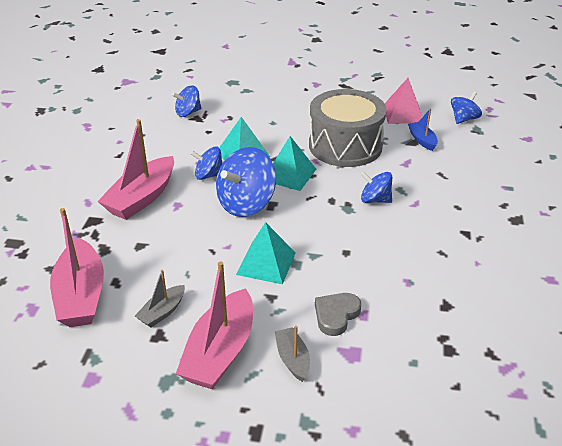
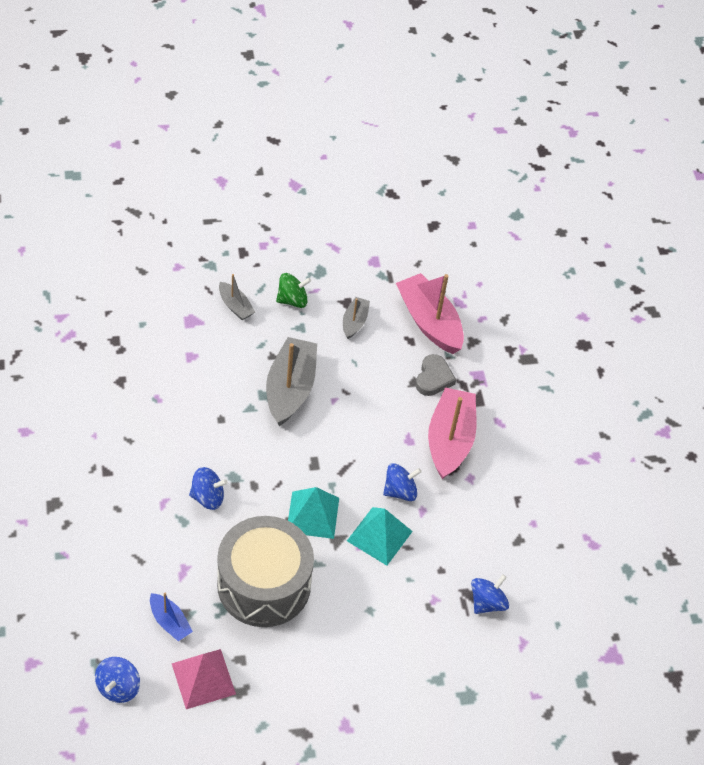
camera: 155 degrees right, 15 degrees up
(220, 352) = (292, 300): pink boat -> green spinning top
(246, 204) = (340, 458): blue spinning top -> none
(266, 263) = (290, 389): turquoise pyramid -> grey boat
(336, 315) = (212, 350): grey heart -> grey heart (433, 378)

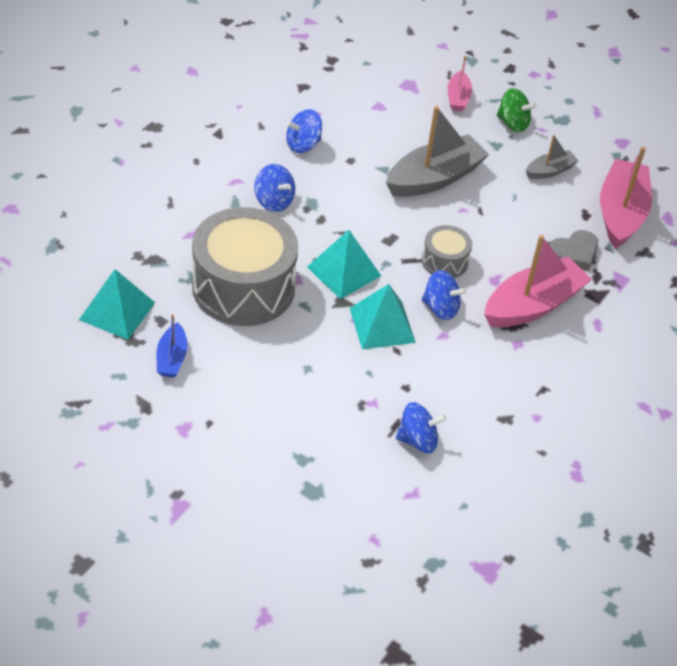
camera: 45 degrees right, 5 degrees down
(118, 687) = (49, 268): blue spinning top -> blue spinning top (303, 145)
(169, 622) = (140, 257): blue boat -> blue boat (171, 358)
(203, 678) = (117, 311): pink pyramid -> turquoise pyramid
(235, 306) = (458, 98): grey boat -> pink boat
(365, 452) = (444, 261): none -> grey drum

